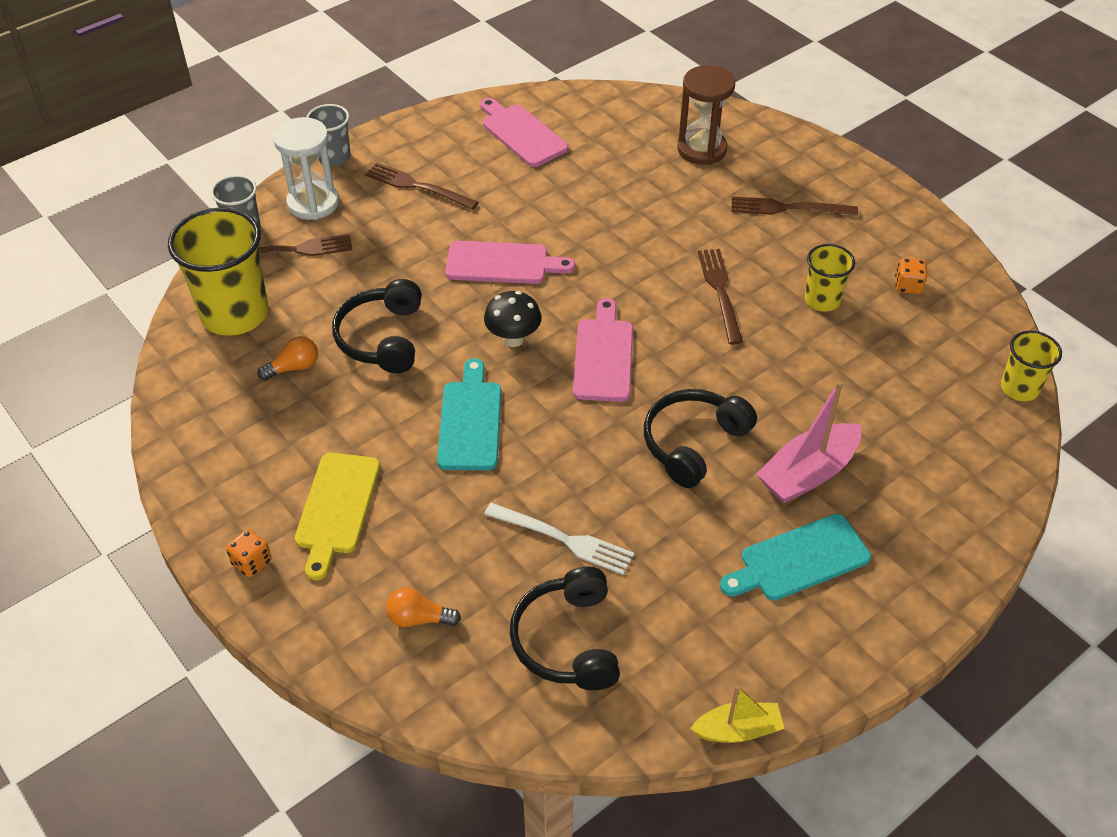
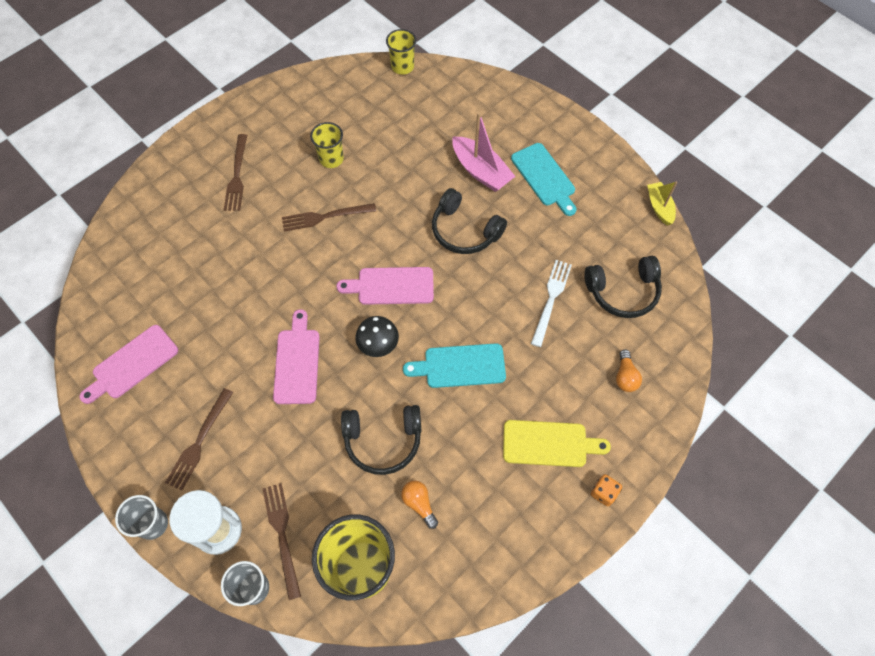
camera: 95 degrees left, 15 degrees up
(701, 149) = (164, 230): brown hourglass -> none
(908, 286) = (317, 112): orange dice -> none

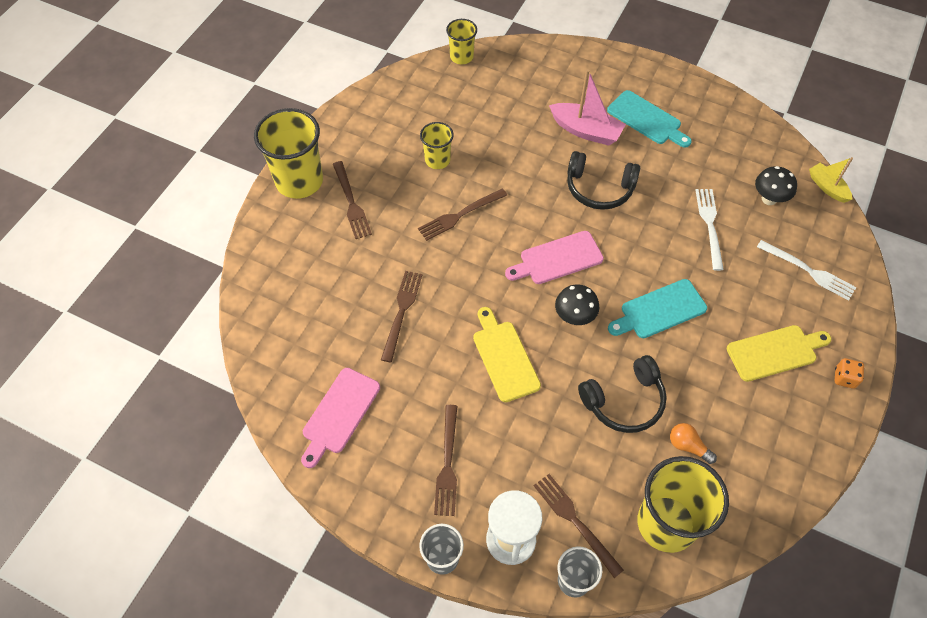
camera: 20 degrees left, 5 degrees down
(203, 142) = (299, 181): none -> yellow cup
(230, 289) = (402, 311): none -> brown fork
(297, 362) = (504, 357): pink cutting board -> yellow cutting board
(623, 292) = (769, 199): black headphones -> black mushroom
(625, 376) = (809, 271): orange light bulb -> white fork
(659, 207) = (761, 116): yellow boat -> yellow boat (827, 187)

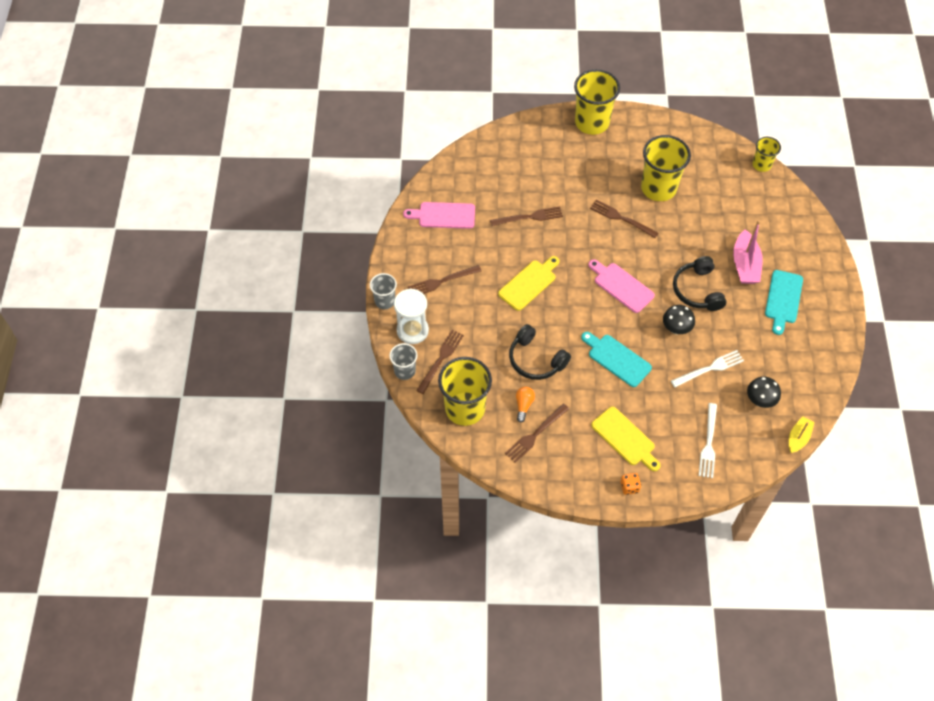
camera: 65 degrees right, 0 degrees up
(351, 203) = (593, 157): brown fork -> brown fork (535, 435)
(437, 160) = (658, 188): yellow cup -> yellow cup, size x1.85
(574, 317) = (581, 311): black mushroom -> black mushroom (676, 329)

